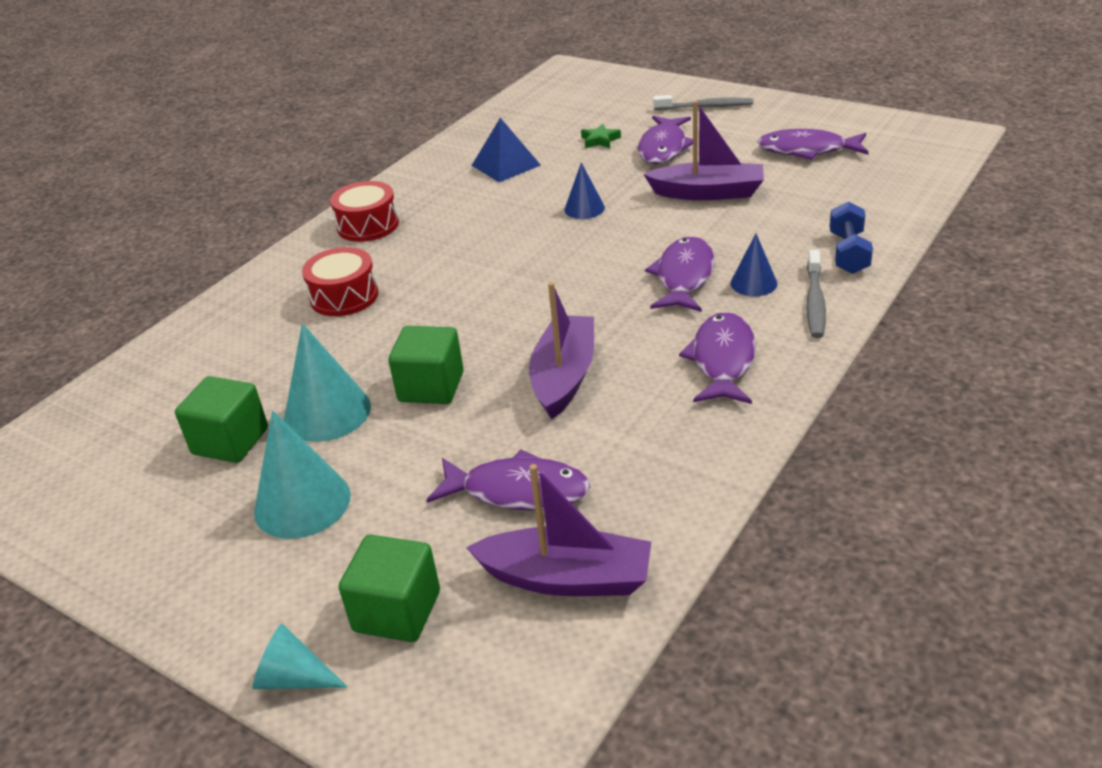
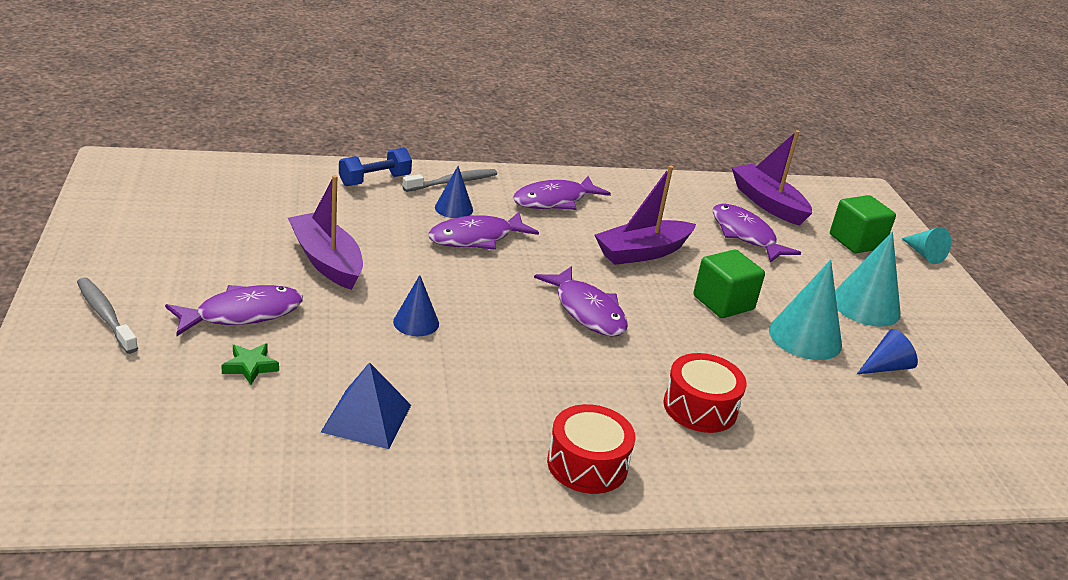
camera: 140 degrees left, 5 degrees down
(230, 441) = (885, 367): green cube -> blue cone
(807, 150) = (195, 228): purple fish -> purple fish (587, 311)

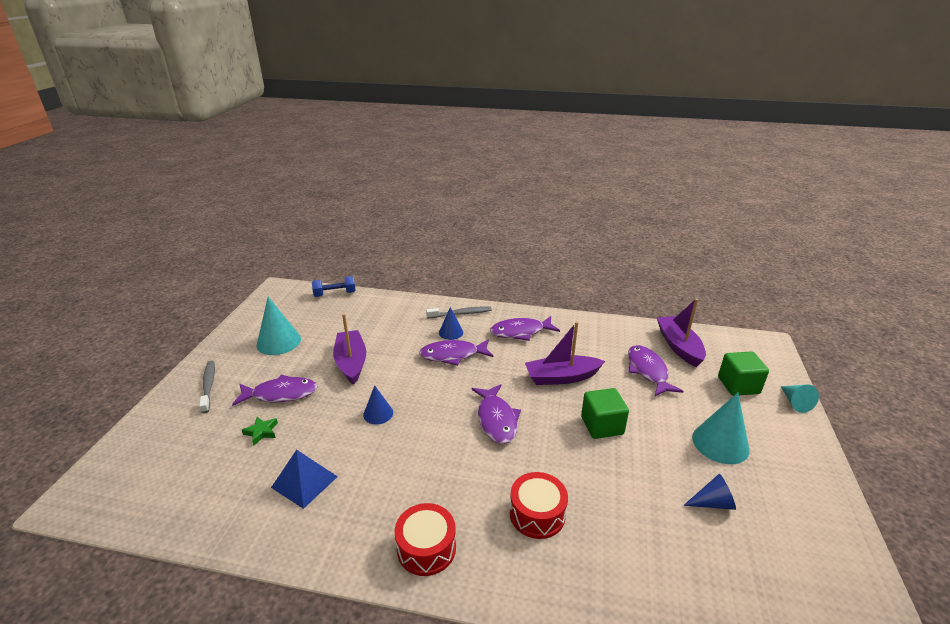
camera: 25 degrees right, 0 degrees up
(374, 180) = (413, 309): blue dumbbell -> blue dumbbell (335, 294)
(805, 337) = (654, 464): turquoise cone -> turquoise cone (278, 342)

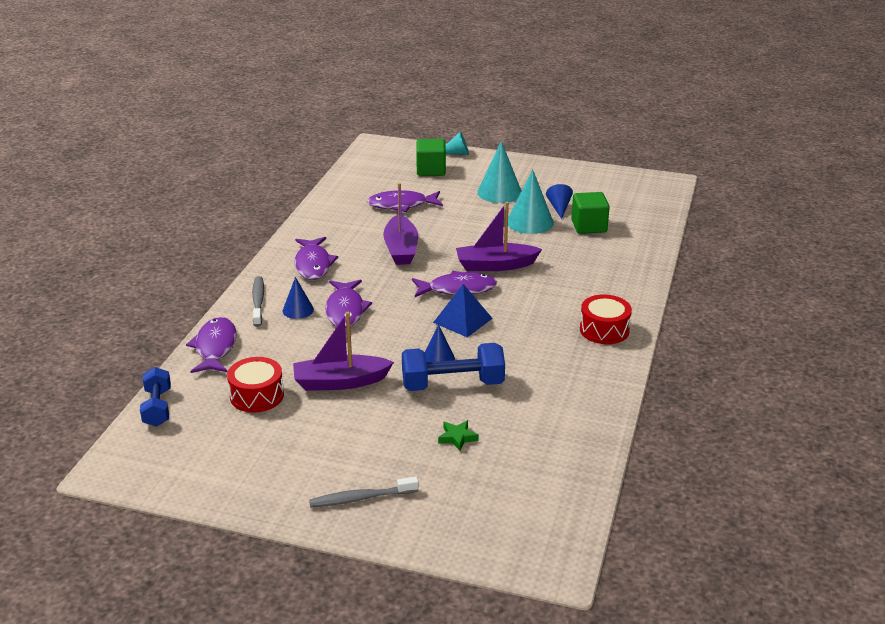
camera: 85 degrees left, 0 degrees up
(278, 342) = (273, 449): turquoise cone -> turquoise cone (530, 222)
(281, 394) = (391, 432): purple fish -> purple fish (215, 347)
(304, 482) = (532, 399): blue pyramid -> blue pyramid (462, 320)
(337, 425) = (452, 384): none -> blue dumbbell
(537, 514) = (570, 278): red drum -> red drum (257, 395)
(602, 425) = (473, 238): green cube -> green cube (589, 226)
(679, 346) = (367, 184): purple boat -> purple boat (495, 265)

